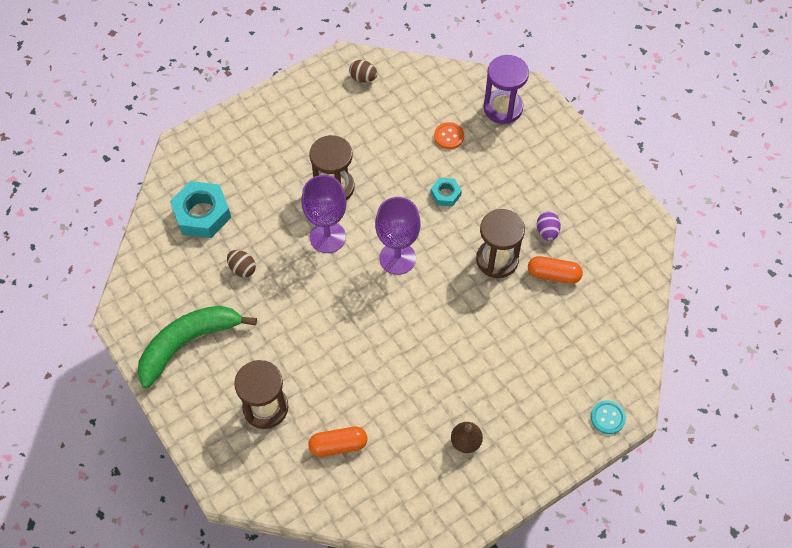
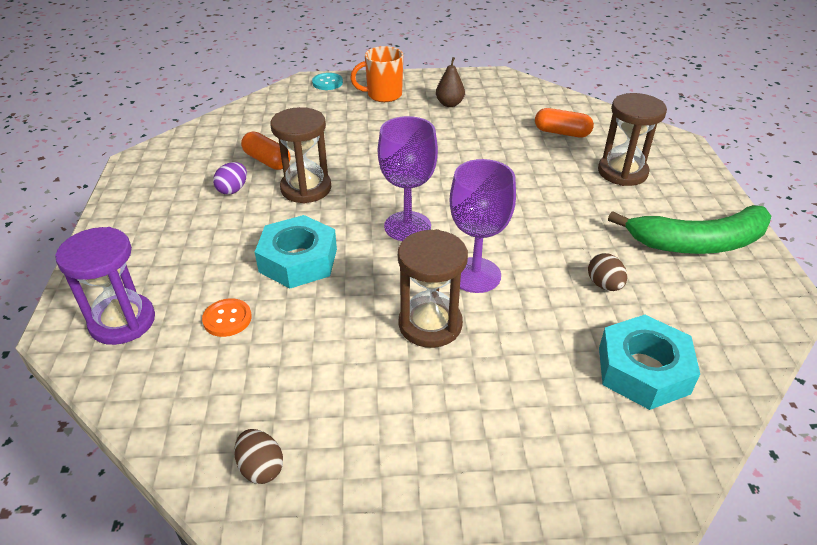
camera: 150 degrees left, 20 degrees down
(445, 194) = (298, 260): turquoise nut -> turquoise nut, size x1.91
(538, 424) = (383, 95): none -> orange mug

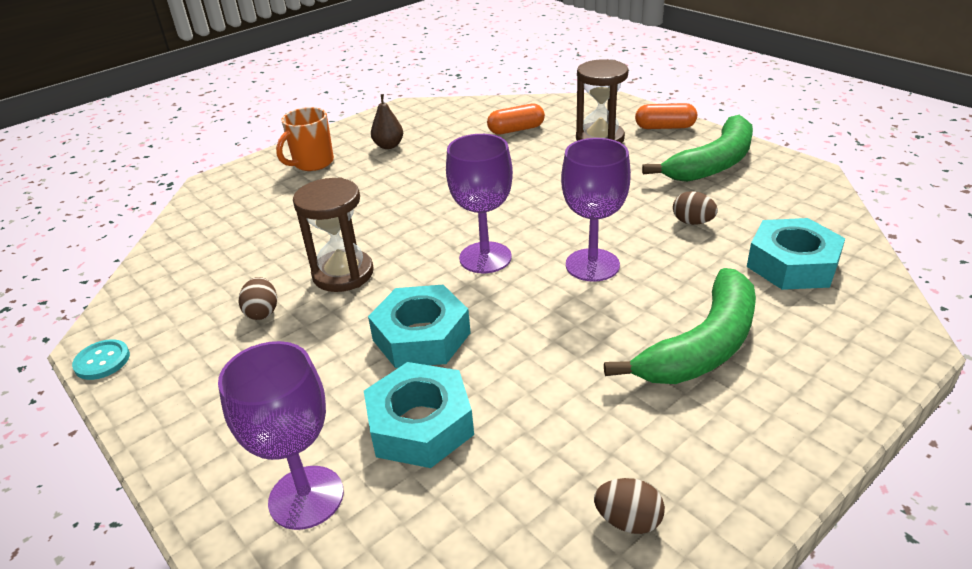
camera: 35 degrees left, 5 degrees down
(122, 321) = (306, 497): purple hourglass -> purple goblet
(227, 319) = (420, 425): orange button -> turquoise nut
(233, 190) = (262, 312): purple egg -> brown egg
(267, 161) = (265, 269): orange capsule -> orange capsule (665, 127)
(327, 83) = (236, 175): turquoise button -> turquoise button (102, 361)
(430, 324) = (608, 321): brown hourglass -> none
(473, 387) = (703, 345): none -> green banana

